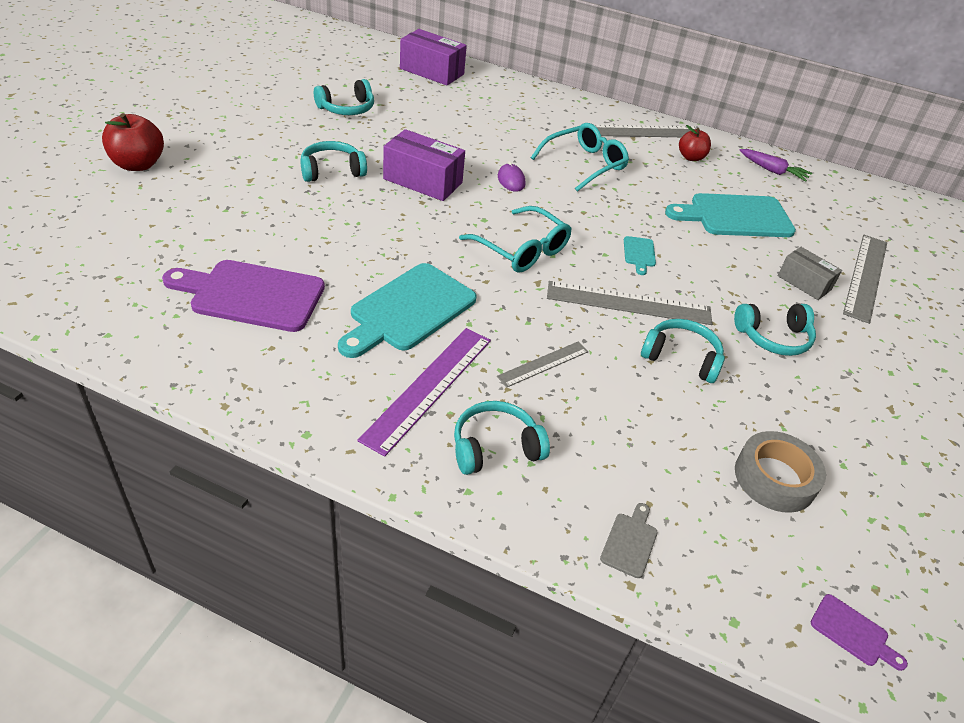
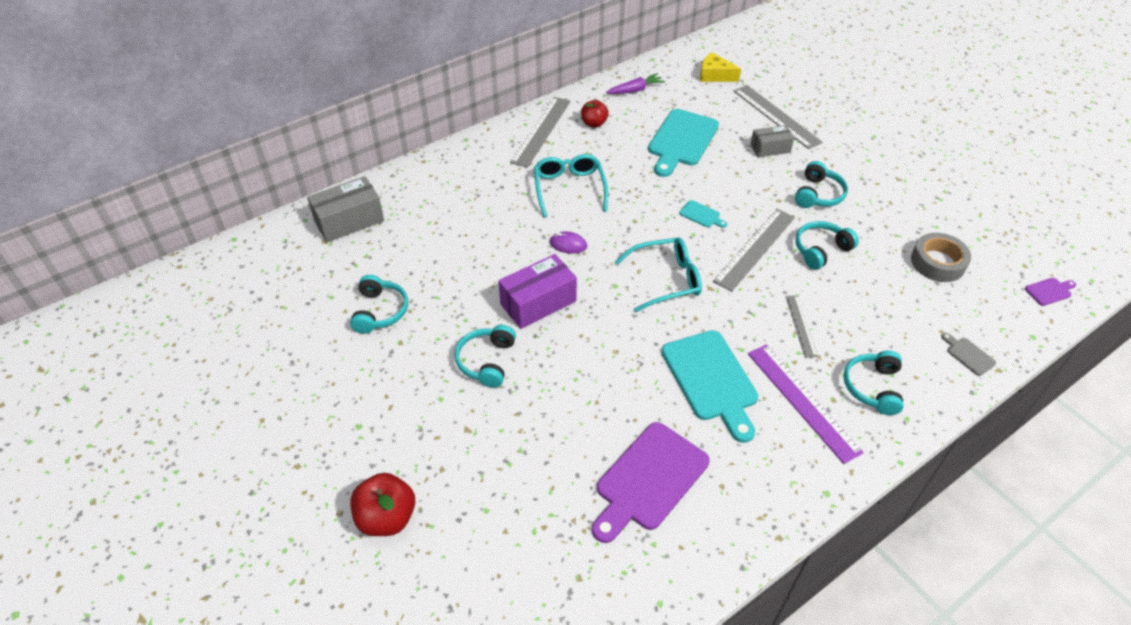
camera: 55 degrees left, 5 degrees up
(432, 71) = (349, 221): purple box -> grey box
(870, 217) = (714, 75): none -> yellow cheese

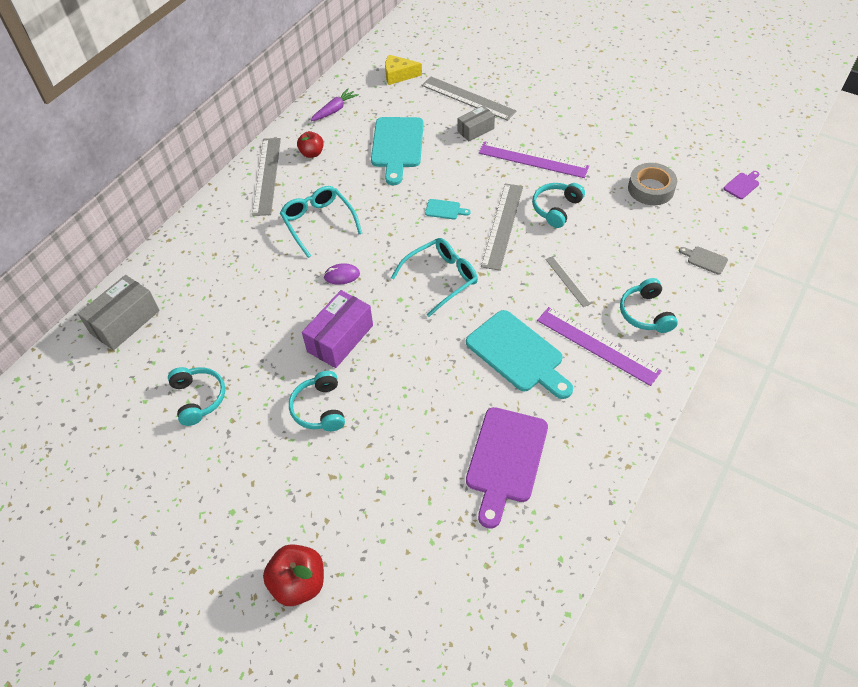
camera: 20 degrees left, 5 degrees up
(818, 194) = (533, 159): turquoise headphones -> purple ruler

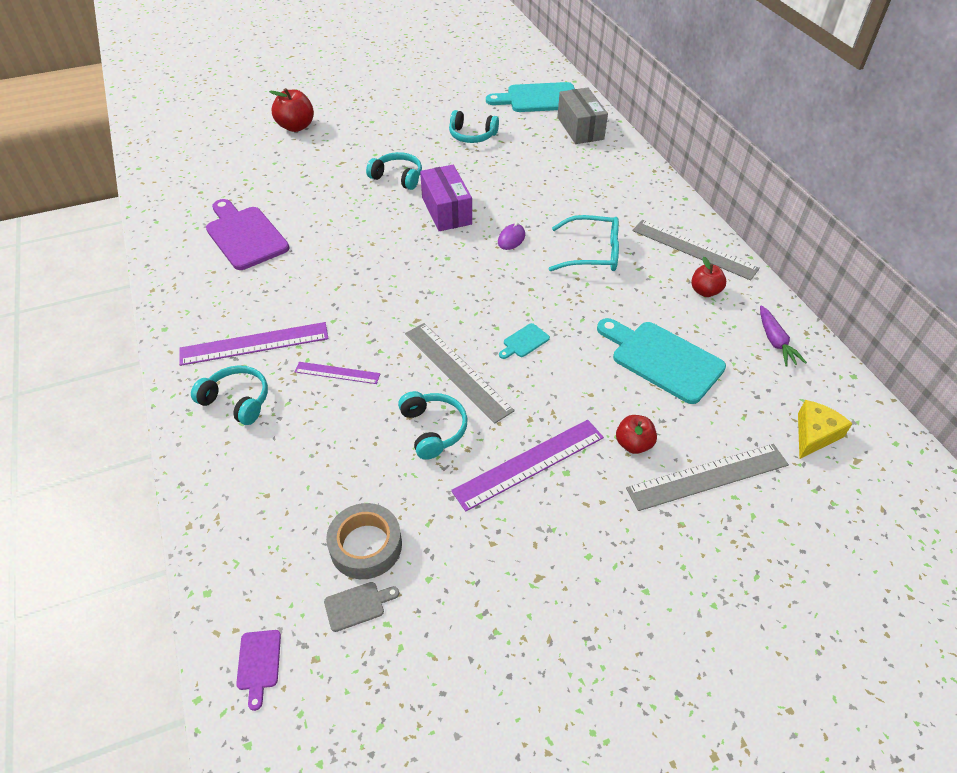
camera: 125 degrees right, 5 degrees down
(441, 279) = (440, 292): turquoise glasses -> none
(475, 130) = (633, 444): grey box -> red apple
(517, 354) = (311, 291): turquoise cutting board -> turquoise cutting board (538, 98)
(568, 280) = (337, 373): grey ruler -> purple ruler
(705, 259) = (223, 505): grey cutting board -> grey cutting board (357, 605)

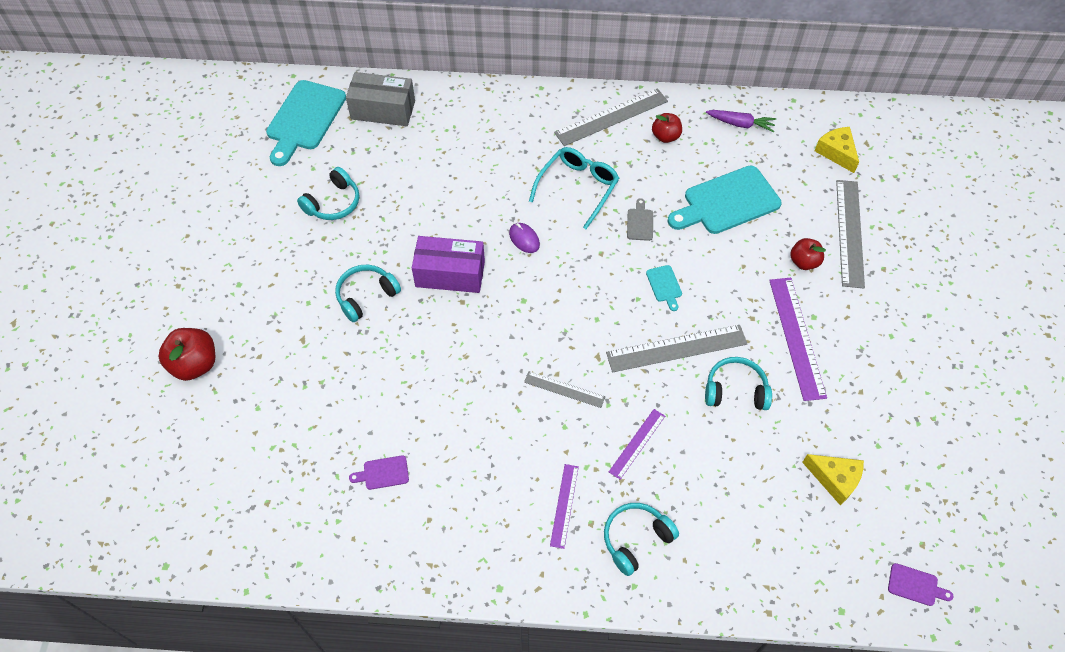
camera: 65 degrees left, 10 degrees up
(245, 236) = (383, 473): purple cutting board -> purple cutting board, size x0.43
(254, 344) = (564, 505): purple ruler -> purple ruler, size x0.57
(357, 605) = (886, 502): grey cutting board -> grey cutting board (640, 222)
(366, 546) = (835, 479): grey tape -> yellow cheese
(370, 309) = (564, 389): none -> grey ruler

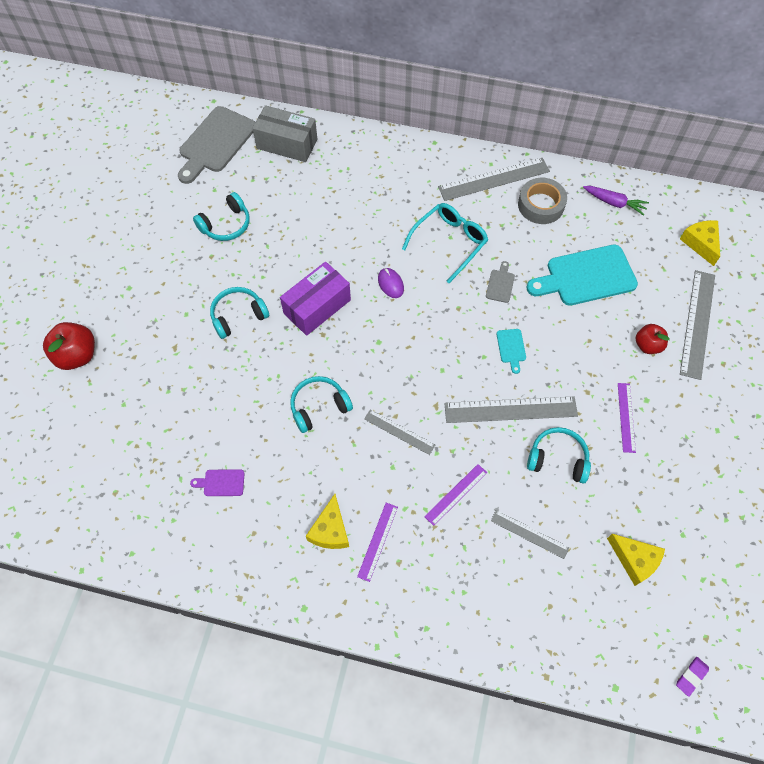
camera: 10 degrees right, 5 degrees up
(304, 119) = (215, 143): turquoise cutting board -> grey cutting board
(450, 274) = (317, 307): purple box -> purple box turned 60 degrees counterclockwise
(511, 502) = (330, 530): none -> yellow cheese
(635, 539) = (436, 584): turquoise headphones -> turquoise headphones (319, 407)
(665, 136) = (541, 205): red apple -> grey tape
(722, 471) = (529, 534): none -> grey ruler
(797, 337) = (626, 417): purple ruler -> purple ruler, size x0.57
(915, 585) = (691, 676): purple cutting board -> purple eraser

